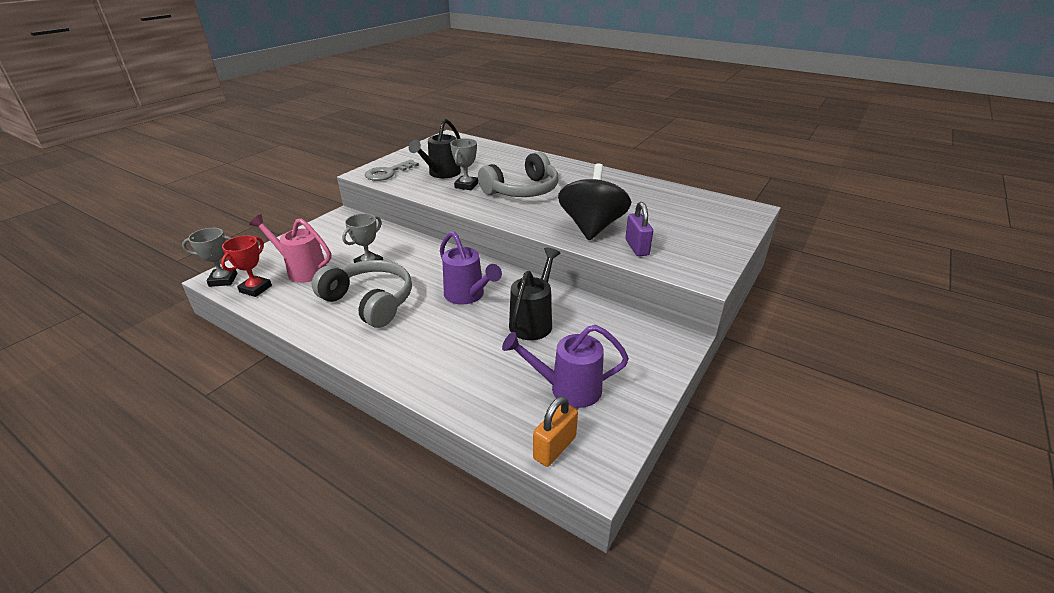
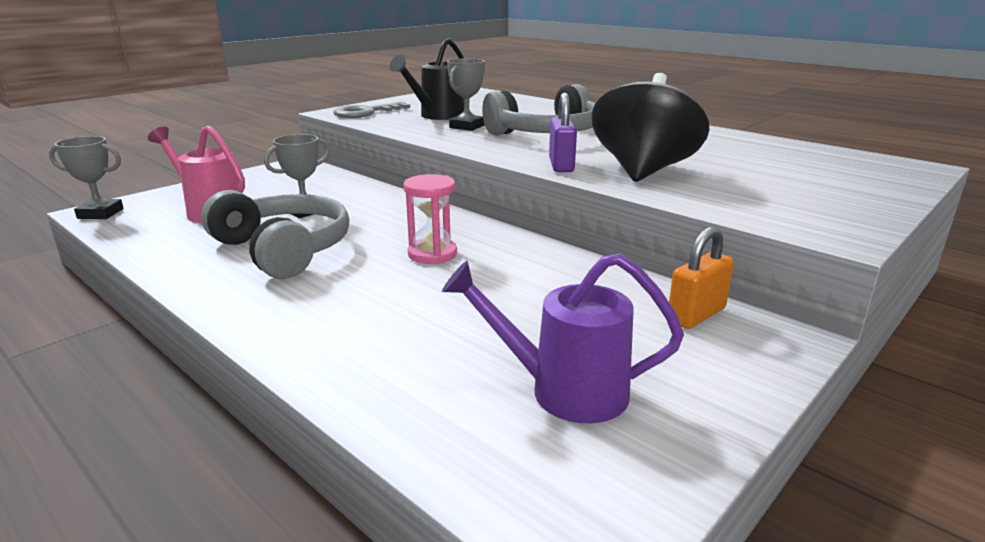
camera: 10 degrees right, 10 degrees down
(255, 289) = (135, 225): red trophy -> none
(467, 296) = (432, 254): purple watering can -> pink hourglass
(533, 321) = (527, 292): black watering can -> none
(554, 448) = (514, 486): orange padlock -> orange padlock (696, 315)
(637, 247) = (715, 195): purple padlock -> purple padlock (561, 165)

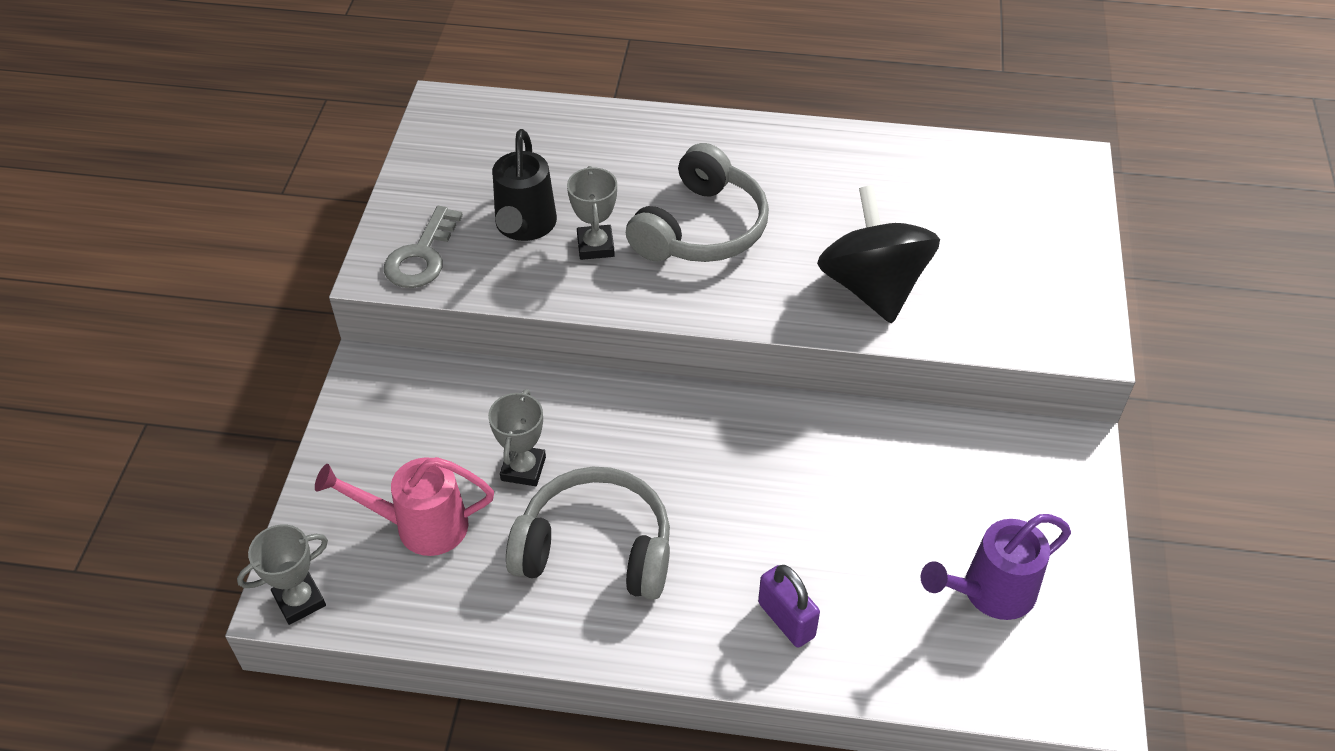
camera: 35 degrees left, 25 degrees up
(432, 254) = (737, 477): pink hourglass -> none
(561, 165) = (792, 310): purple padlock -> purple padlock (786, 620)
(696, 315) = (1005, 451): orange padlock -> none

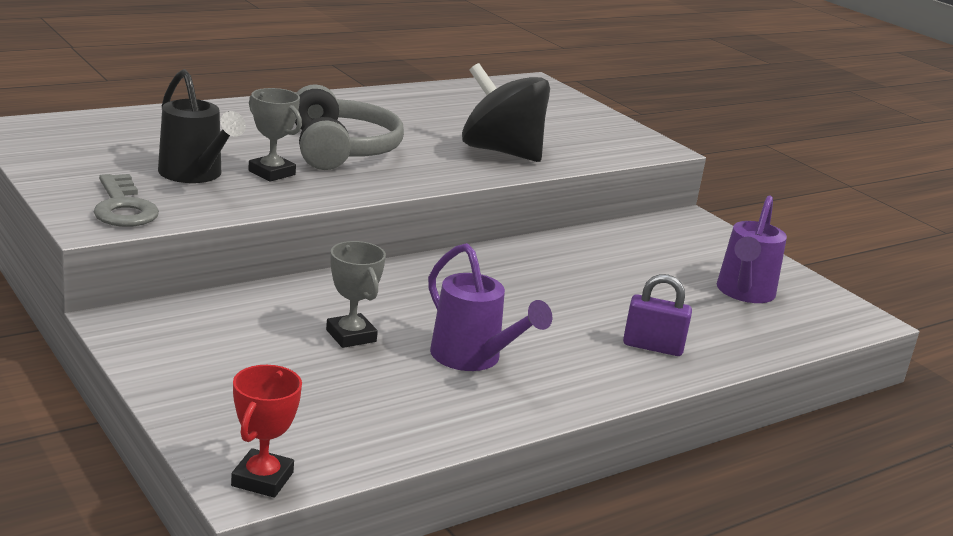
camera: 45 degrees left, 25 degrees down
(299, 600) = (262, 479): grey trophy -> red trophy
(420, 526) = (310, 395): pink watering can -> none
(596, 548) = (472, 358): grey headphones -> purple watering can

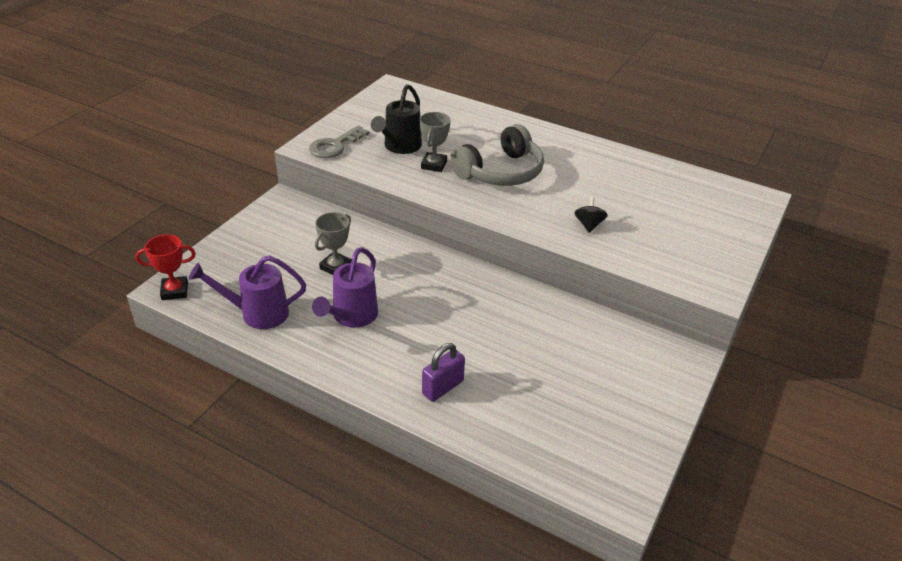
camera: 65 degrees right, 15 degrees up
(501, 152) = (589, 225): black spinning top -> black spinning top, size x0.41
(652, 347) = (442, 387): purple padlock -> purple padlock turned 60 degrees clockwise
(744, 293) = (584, 415): purple watering can -> purple watering can (257, 313)

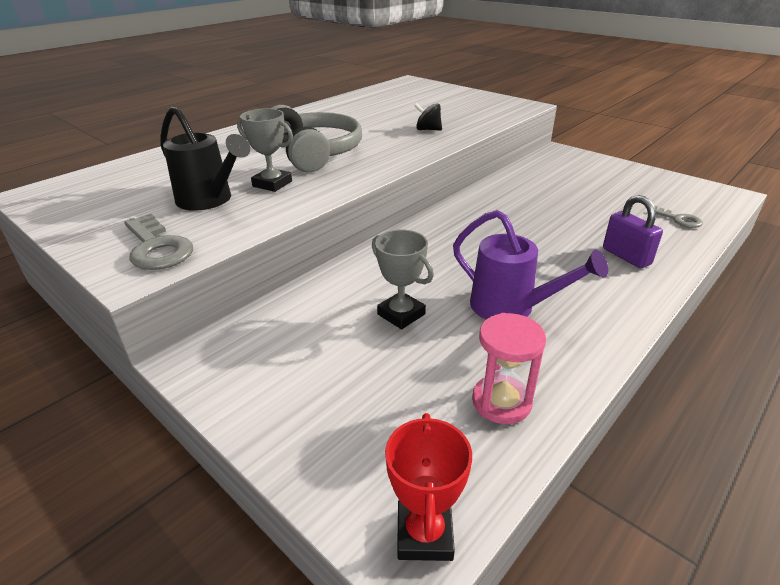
camera: 75 degrees left, 5 degrees down
(257, 313) = (501, 402): purple watering can -> pink hourglass
(533, 438) = (678, 219): none -> grey key

